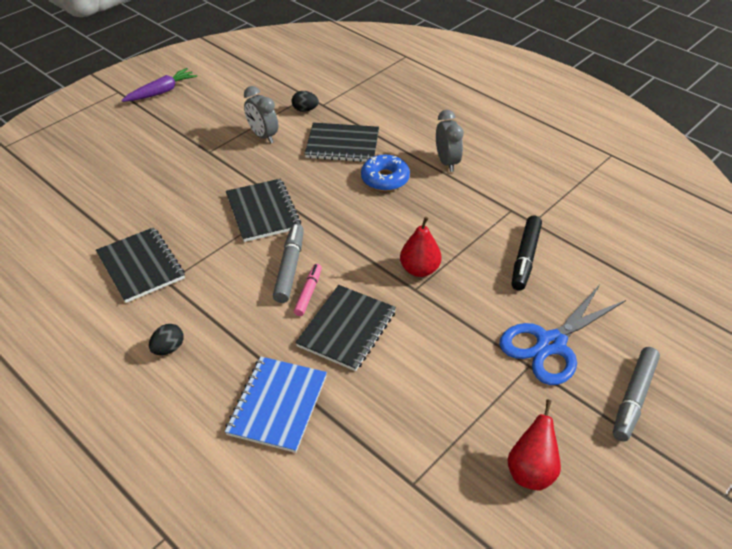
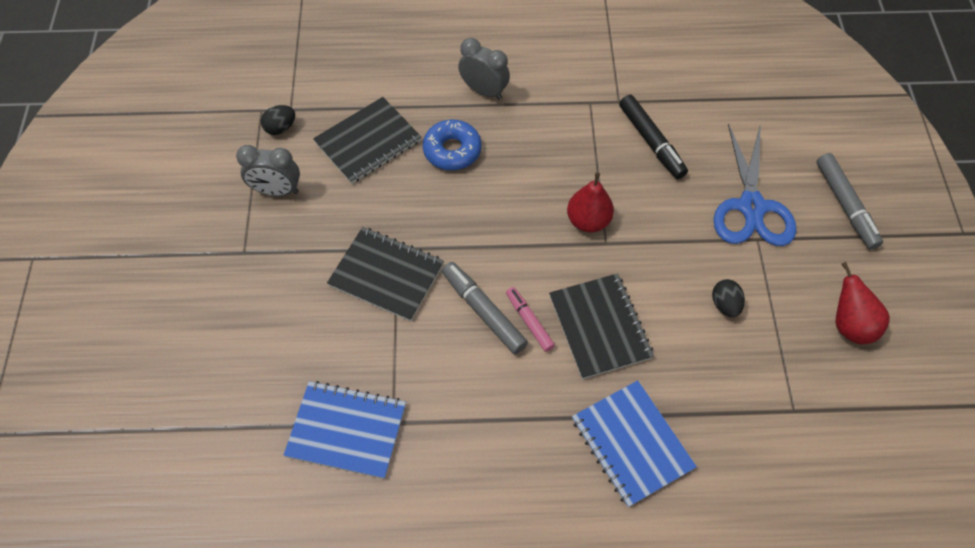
camera: 45 degrees left, 15 degrees up
(141, 266) = (346, 430): black notebook -> blue notebook
(161, 92) = (88, 220): purple carrot -> none
(168, 348) = (482, 482): black egg -> black egg (725, 305)

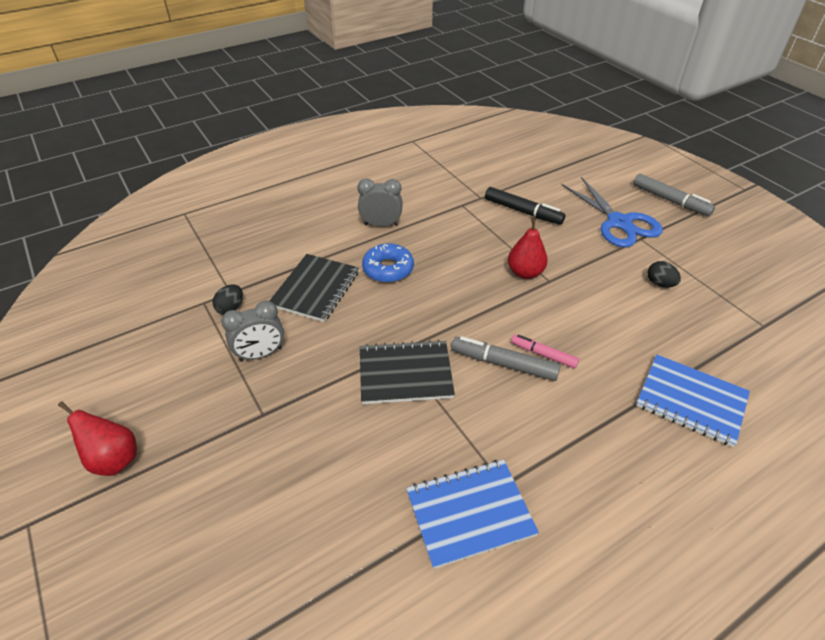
camera: 30 degrees left, 15 degrees down
(600, 327) = (595, 334): black notebook -> none
(849, 325) = (740, 262): red pear -> red pear (114, 459)

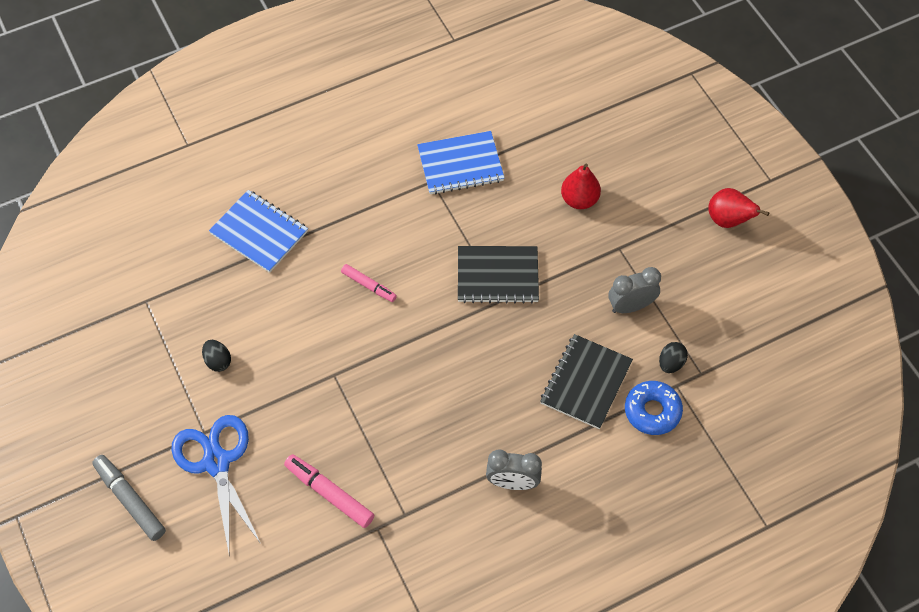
camera: 175 degrees left, 15 degrees up
(388, 269) = (507, 406): blue donut -> blue donut (652, 411)
(504, 364) = (407, 279): grey marker -> none
(523, 212) = (329, 493): black marker -> pink marker
(525, 273) = (357, 388): red pear -> red pear (579, 200)

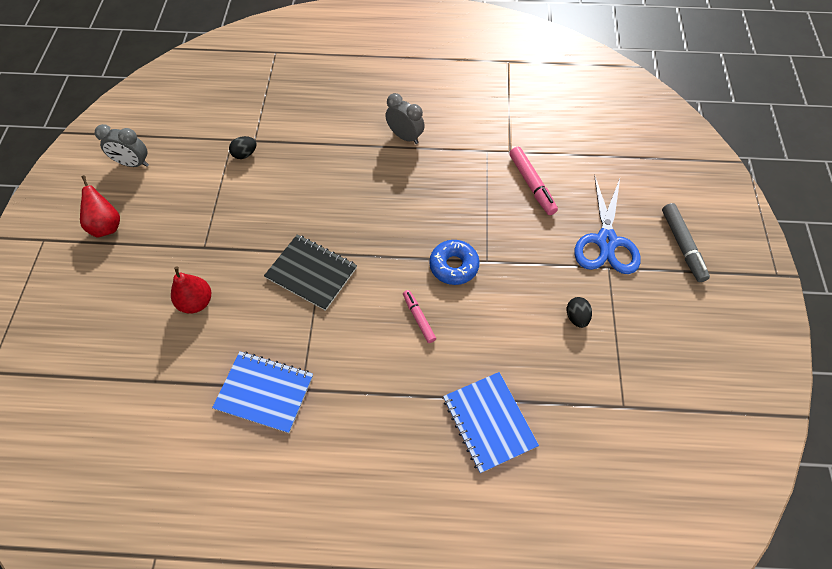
camera: 150 degrees left, 0 degrees up
(586, 382) = (310, 169): black notebook -> none
(631, 306) = (235, 202): grey clock -> grey clock (133, 163)
(652, 411) = (283, 134): blue donut -> blue donut (453, 266)

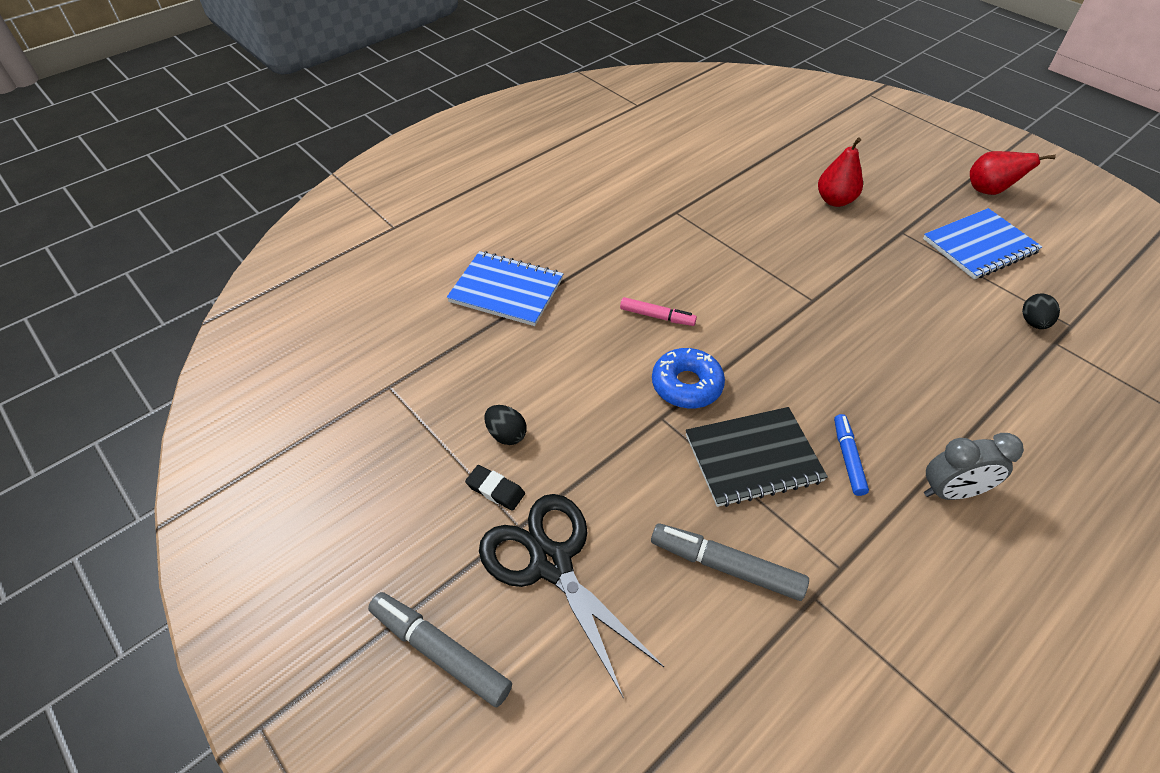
camera: 135 degrees right, 10 degrees down
(133, 163) = (1080, 239): grey clock -> none
(264, 392) = (697, 193): blue notebook -> blue notebook (979, 246)
(311, 273) = (794, 279): black notebook -> black notebook (753, 458)
(426, 177) = (848, 458): none -> blue marker
(531, 185) = (726, 566): pink marker -> grey marker
(606, 241) = (551, 563): blue scissors -> black scissors
(606, 293) = (495, 490): none -> black eraser

